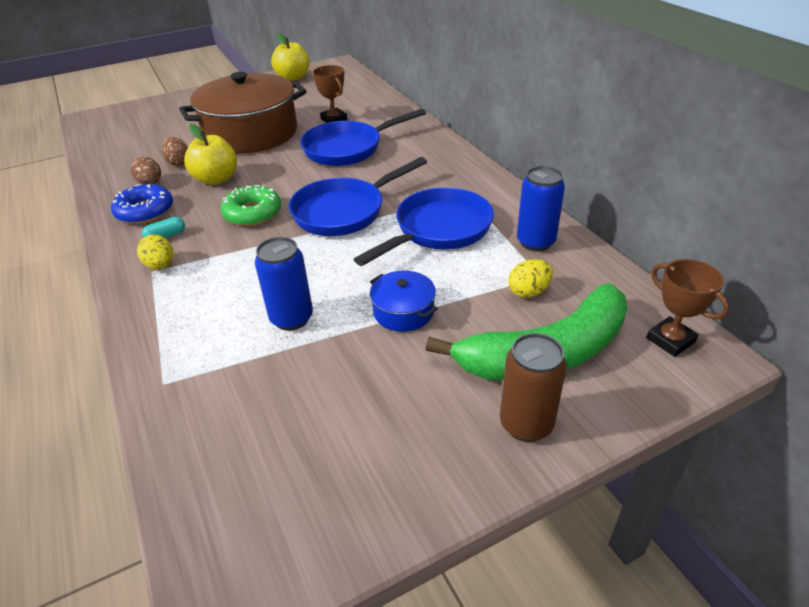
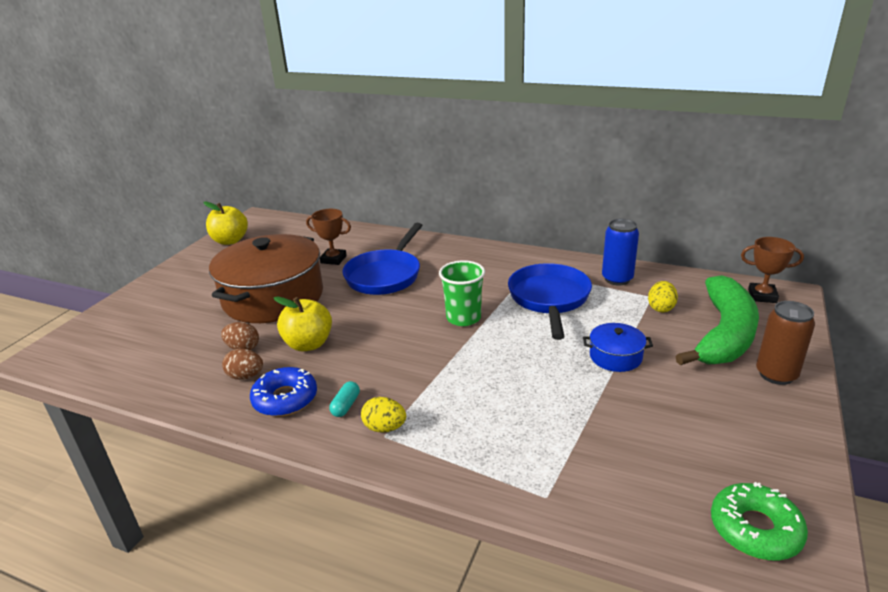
camera: 40 degrees left, 10 degrees down
(253, 213) = (392, 352): green donut -> green donut (755, 529)
(291, 318) = (555, 401): blue can -> none
(344, 211) = (463, 318): blue pan -> green cup

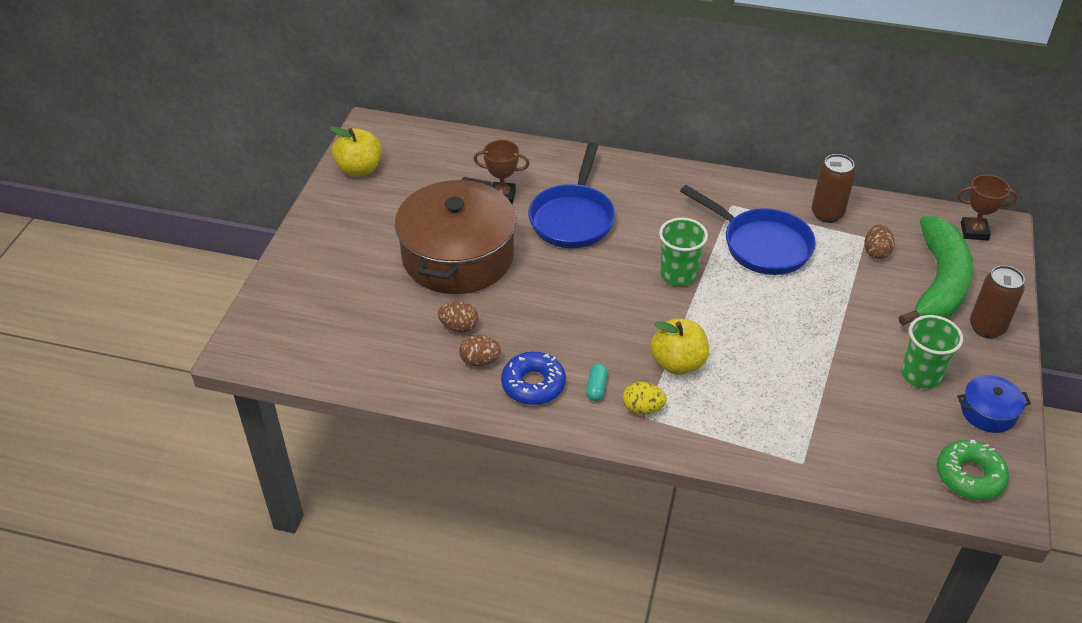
camera: 10 degrees left, 15 degrees up
(308, 344) = (527, 318): yellow apple -> yellow apple (678, 363)
(549, 299) = (761, 245): blue pan -> blue pan turned 135 degrees clockwise
(615, 357) = (839, 315): blue pot -> blue pot (988, 412)
(617, 279) = (827, 214): blue can -> brown can
(661, 308) = (876, 252): yellow egg -> brown egg
(699, 415) = (921, 375): none -> green cup

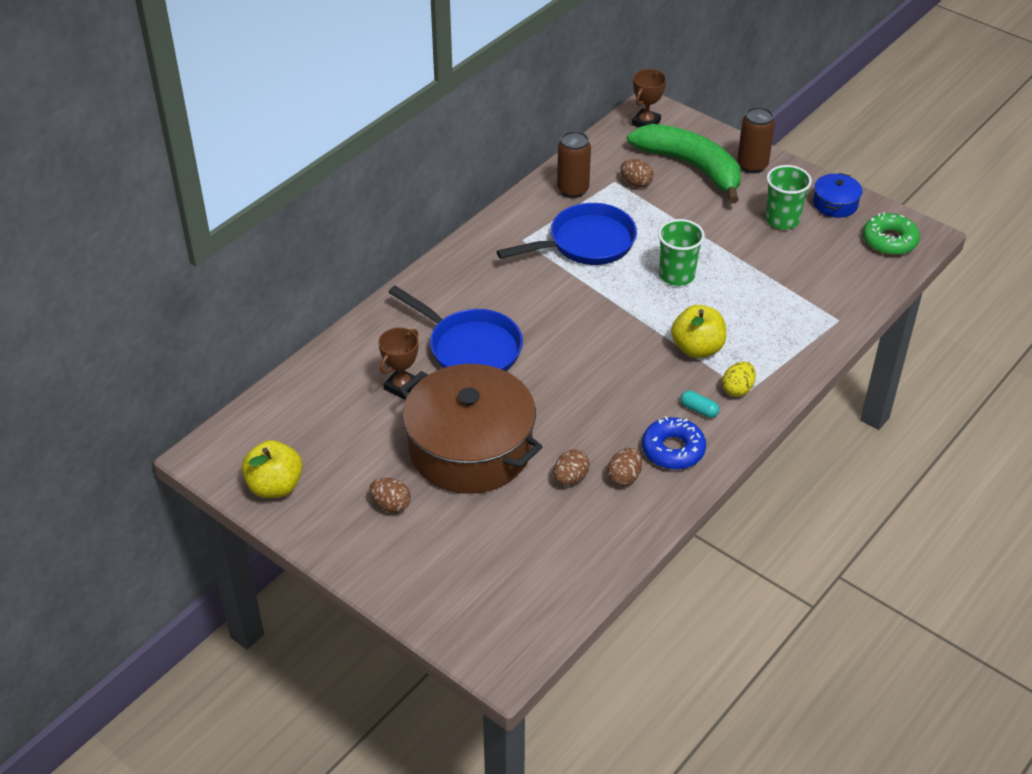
camera: 65 degrees left, 0 degrees up
(372, 233) = (391, 505): none -> brown egg
(678, 275) = (591, 307): green cup -> green cup (677, 275)

